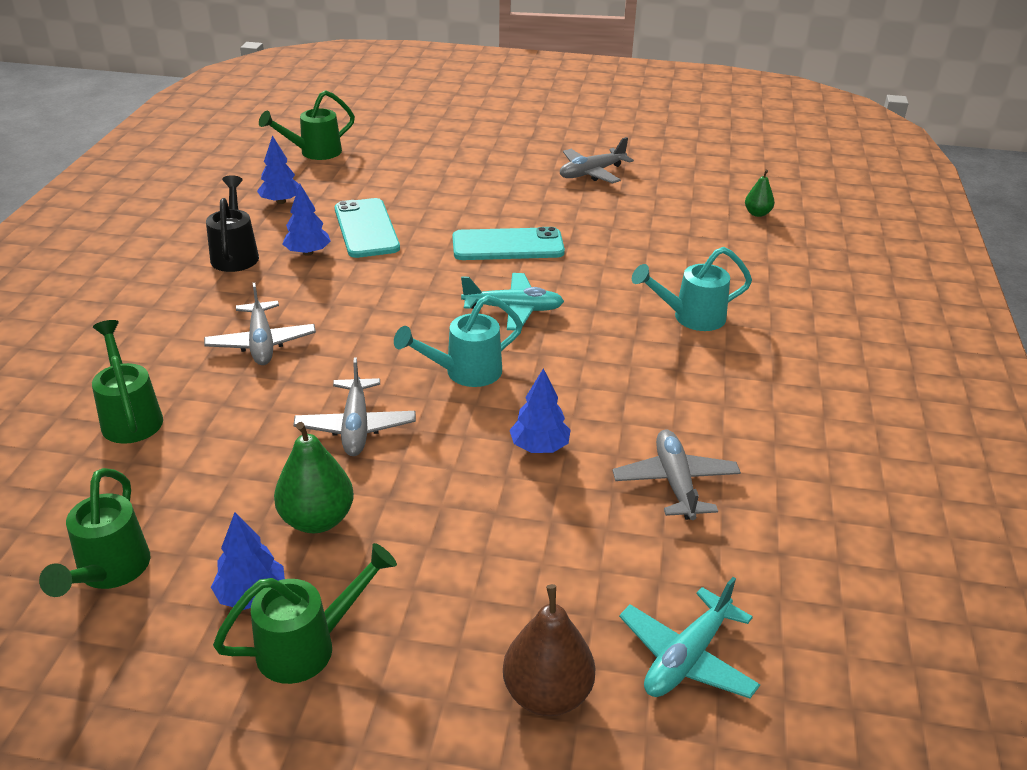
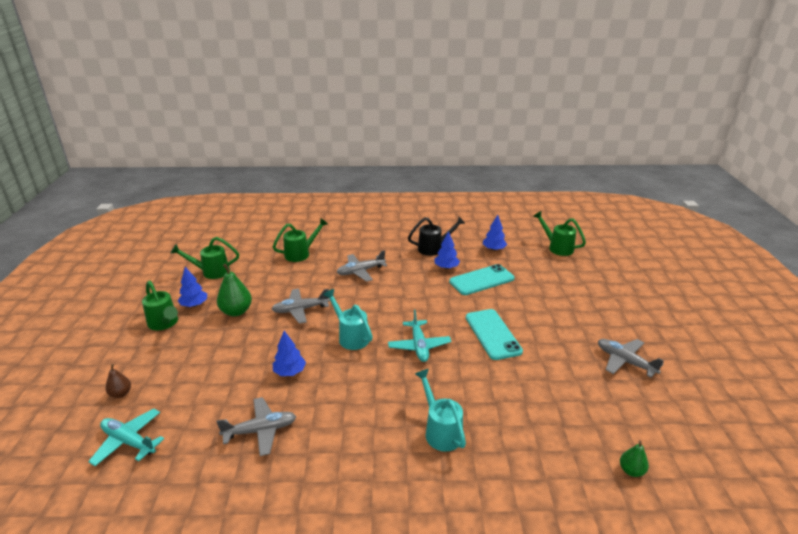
camera: 80 degrees right, 5 degrees down
(547, 694) = (121, 394): brown pear -> brown pear, size x0.57

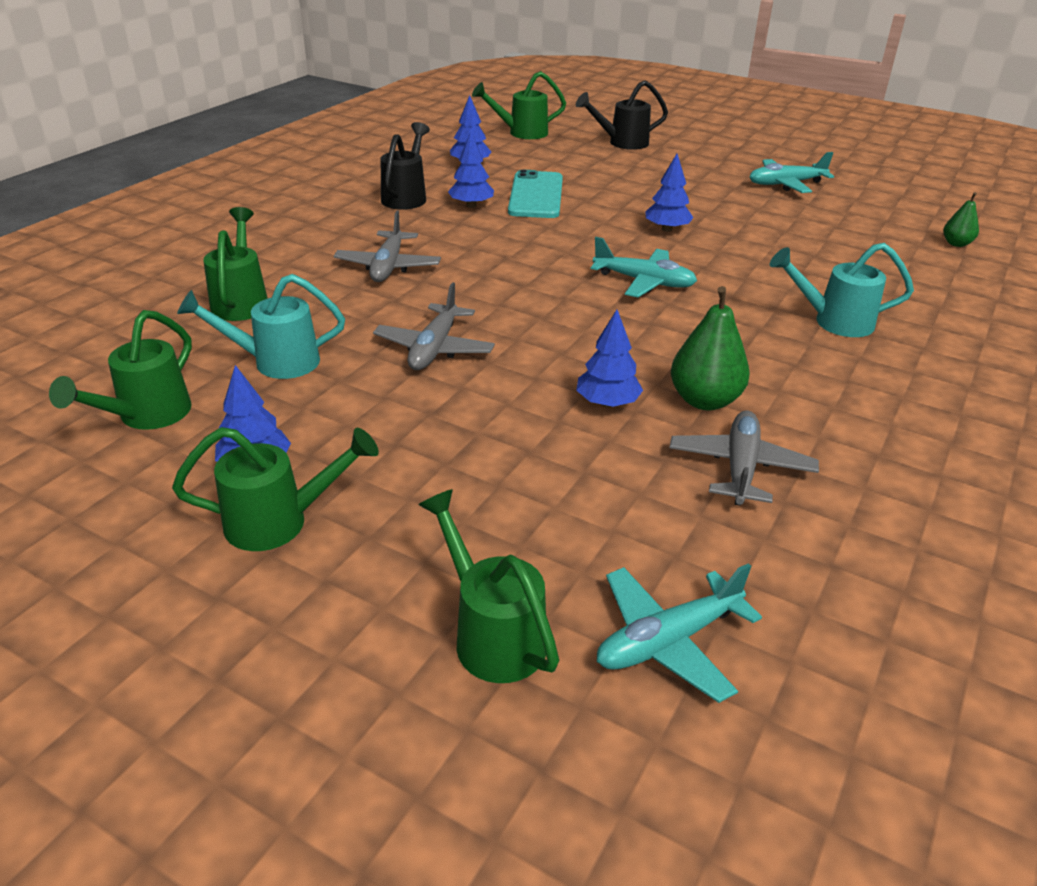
camera: 60 degrees left, 5 degrees up
(121, 394) = (491, 633): brown pear -> green watering can
(236, 311) = (353, 417): green pear -> green pear (704, 400)
(350, 336) = (565, 325): turquoise watering can -> turquoise watering can (275, 362)
(492, 334) = (667, 229): turquoise phone -> blue tree
(594, 281) = (621, 143): none -> black watering can
(625, 361) = (786, 184): grey plane -> turquoise plane

